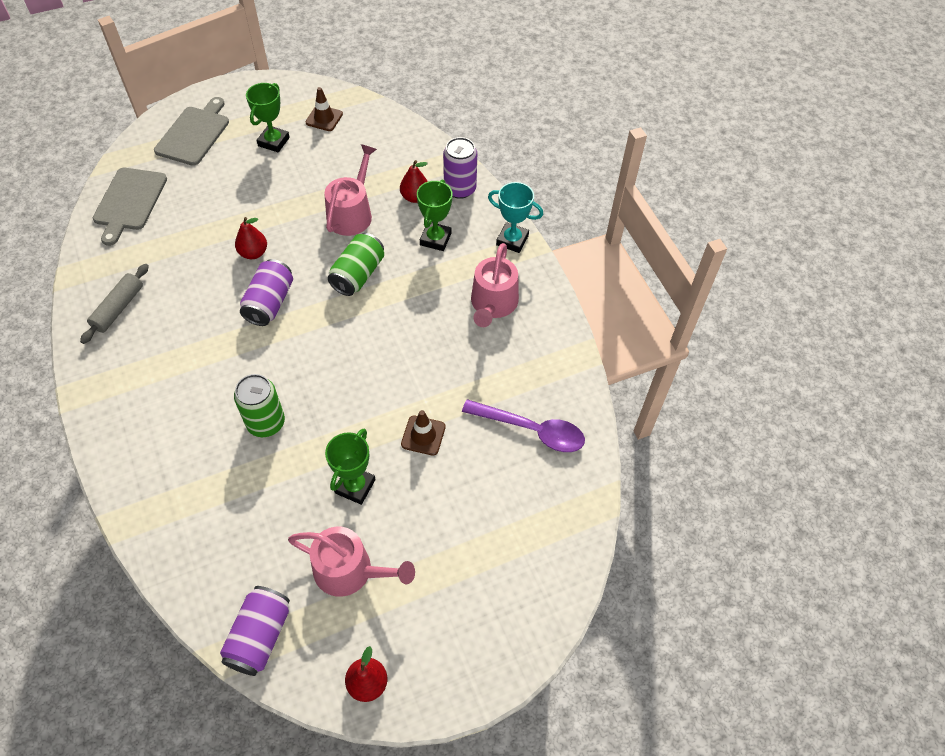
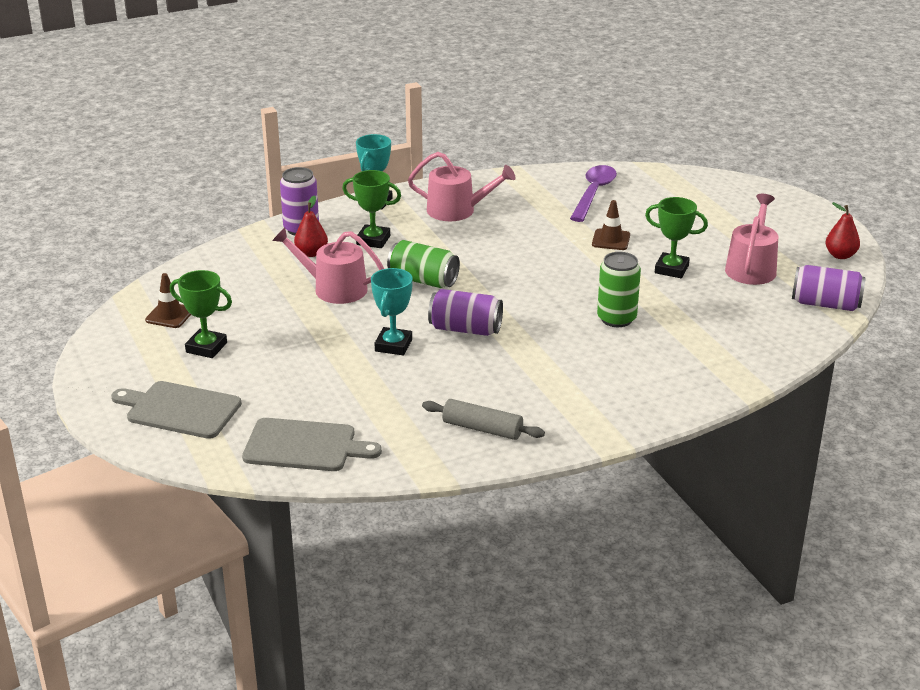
camera: 90 degrees left, 25 degrees down
(253, 253) = (393, 345): red pear -> turquoise trophy

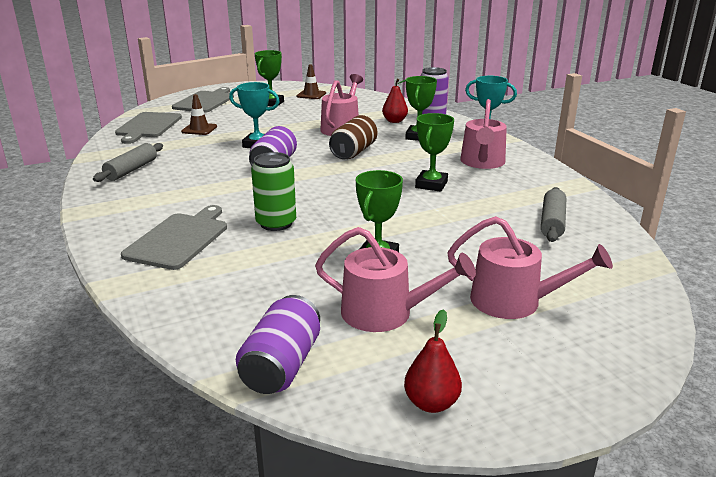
camera: 90 degrees right, 5 degrees down
(423, 280) = (353, 152): green can -> brown can
(517, 240) = (431, 184): none -> green trophy
(593, 193) = (552, 222): purple spoon -> grey rolling pin
(611, 240) = (441, 227): brown traffic cone -> brown traffic cone (199, 129)
(659, 368) = (179, 239): none -> grey cutting board
(721, 221) = (514, 301): none -> pink watering can

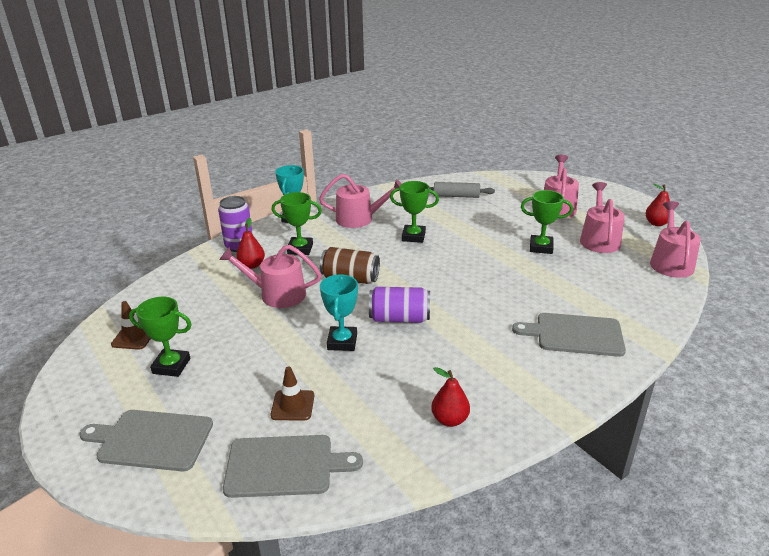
camera: 100 degrees left, 5 degrees up
(131, 170) = (450, 419): grey rolling pin -> red pear
(276, 223) = (519, 294): green can -> none
(282, 365) = (670, 262): purple can -> pink watering can

